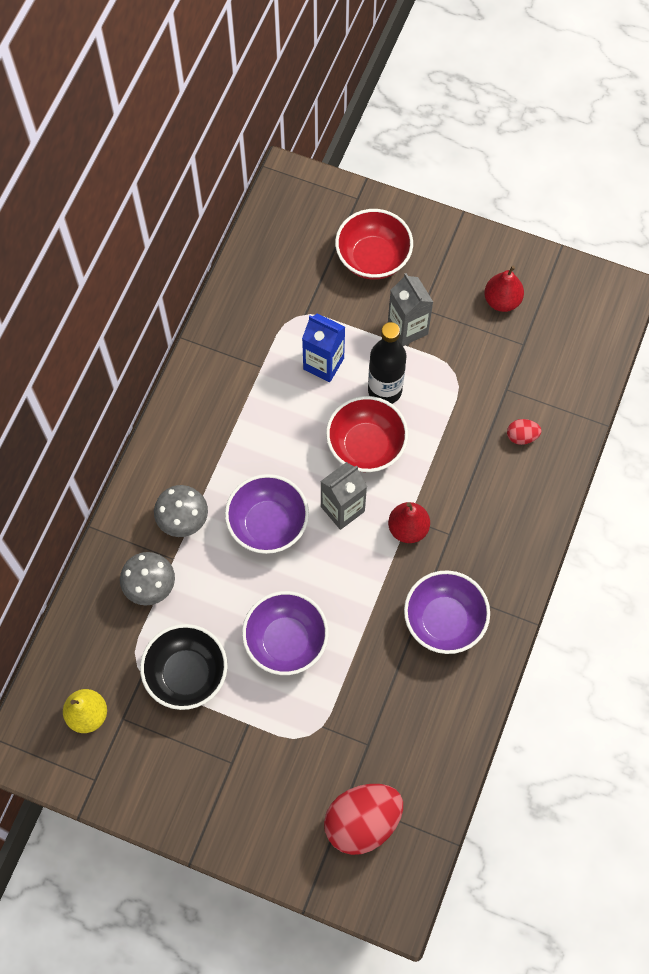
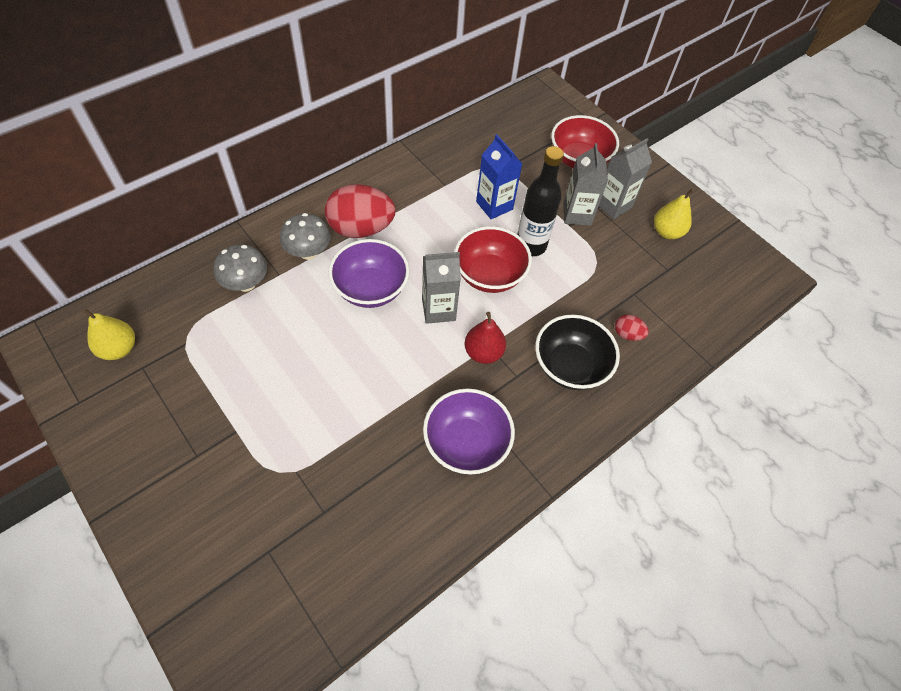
camera: 25 degrees right, 10 degrees down
(186, 674) = (219, 362): black bowl -> black bowl (570, 366)
(286, 641) = (318, 383): purple bowl -> none
(362, 822) = (267, 582): red egg -> red egg (361, 229)
(436, 297) = (613, 205): none -> grey carton
(502, 300) = (667, 232): red pear -> yellow pear

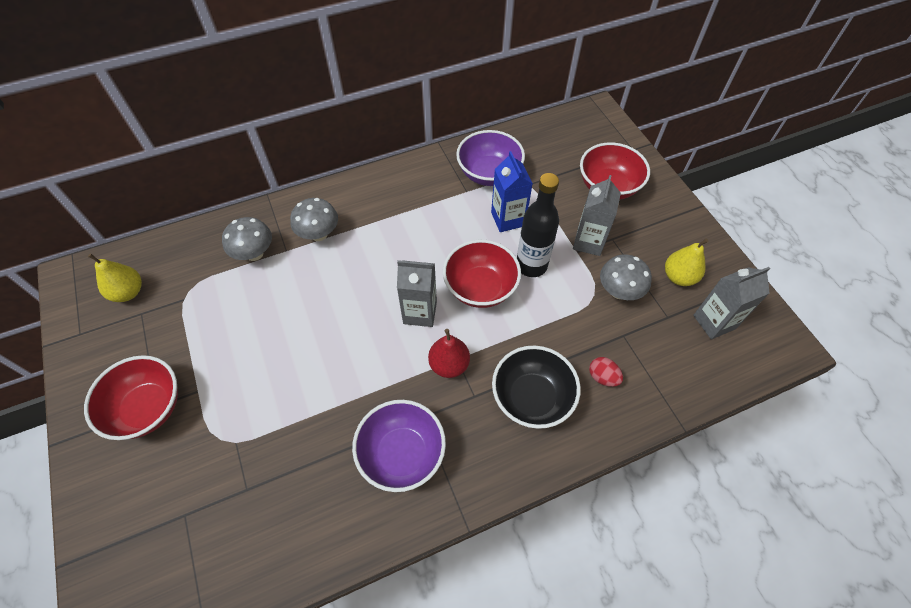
camera: 20 degrees right, 0 degrees up
(188, 459) = (148, 408): none -> red bowl
(361, 229) = (374, 220): red egg -> none
(371, 289) = (363, 280): purple bowl -> purple bowl (489, 174)
(613, 205) = (629, 239): grey carton -> grey carton (714, 322)
(618, 254) = (619, 291): none -> grey mushroom

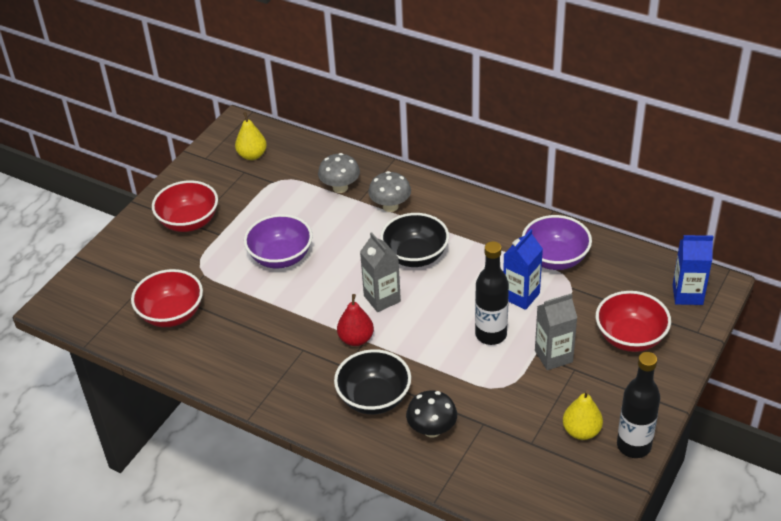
camera: 55 degrees right, 15 degrees down
(395, 256) = (415, 256): none -> black bowl
(402, 454) = (268, 355): purple bowl -> purple bowl (281, 257)
(480, 288) = (438, 318): red bowl -> red bowl (171, 314)
(594, 130) = (687, 295): none -> blue carton
(602, 377) = (432, 429): red egg -> black mushroom
(619, 291) = (523, 400): grey mushroom -> none
(714, 322) = (558, 475): grey carton -> none
(715, 256) = (634, 446): none -> black bottle

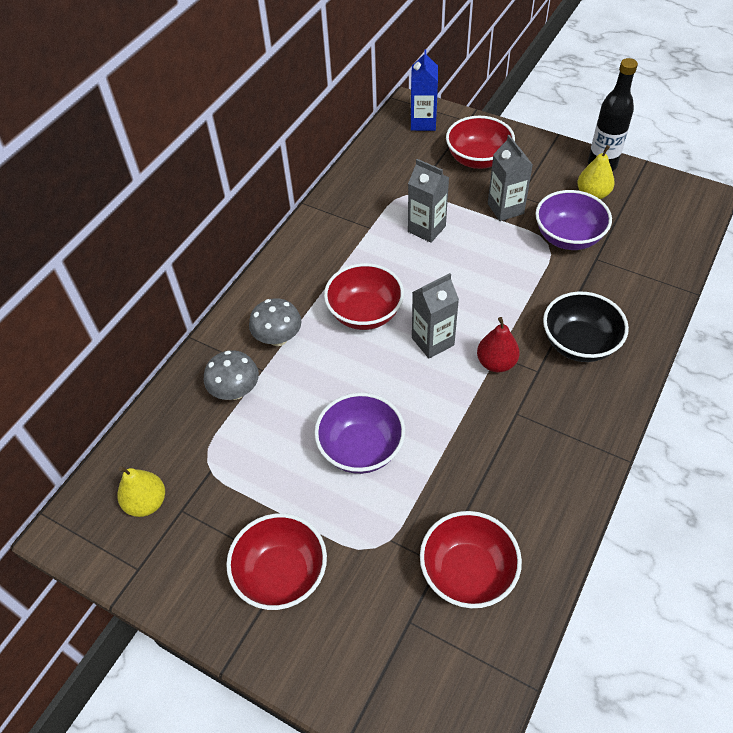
camera: 90 degrees left, 10 degrees up
(415, 256) = (365, 313): black bowl -> red bowl
(432, 429) = (611, 296): black mushroom -> none
(491, 335) = (481, 252): black bottle -> none
(521, 296) = (426, 229): blue carton -> grey carton
(555, 259) = (374, 203): purple bowl -> purple bowl (568, 237)

